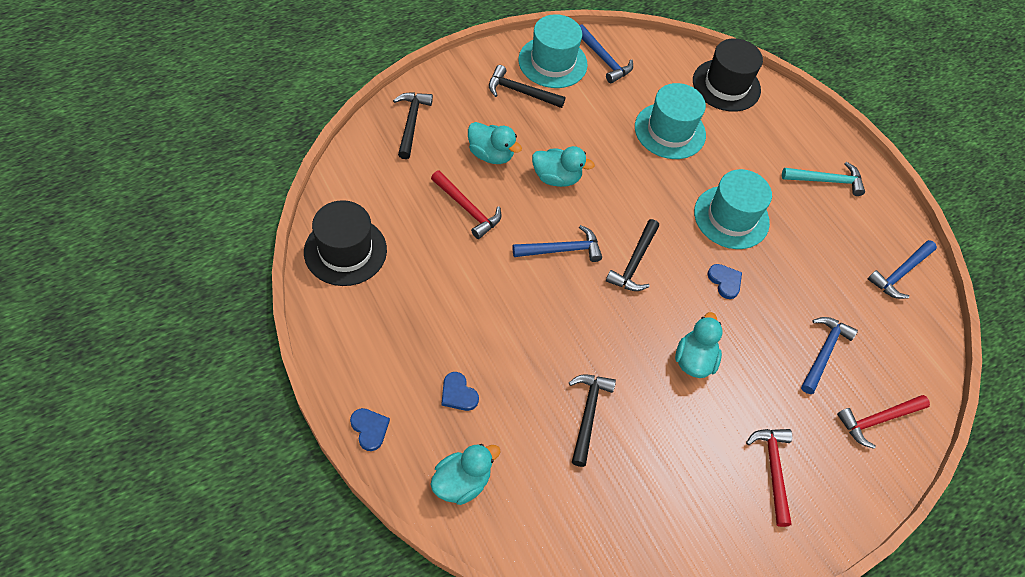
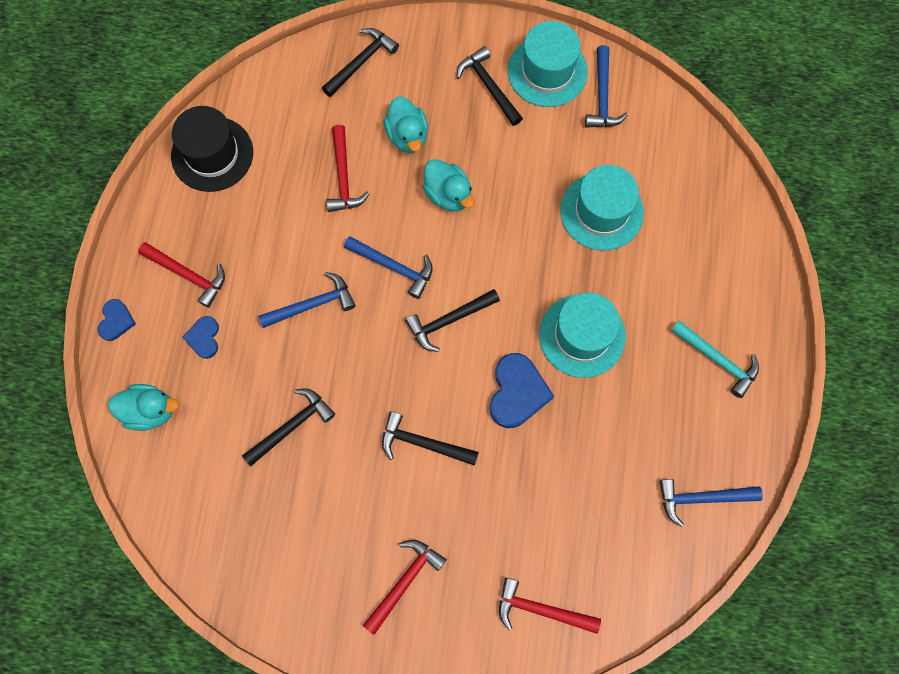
camera: 45 degrees right, 15 degrees up
(403, 354) = (188, 275): none -> red hammer
(694, 360) = (423, 443): turquoise duck -> black hammer
(725, 281) = (517, 392): blue heart -> blue heart, size x1.74
(726, 85) = (707, 197): black hat -> none
(824, 352) = (549, 518): blue hammer -> blue hammer (312, 305)

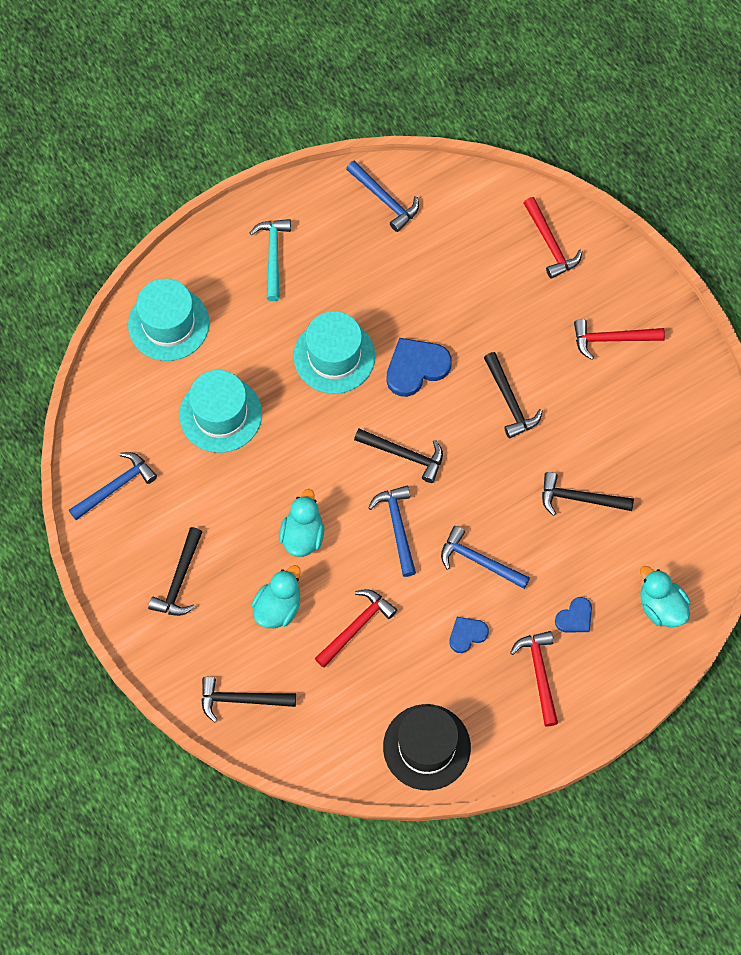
camera: 130 degrees left, 5 degrees down
(116, 321) = (622, 694): blue heart -> blue heart (467, 634)
(547, 71) = (127, 545): turquoise hat -> turquoise hat (168, 324)

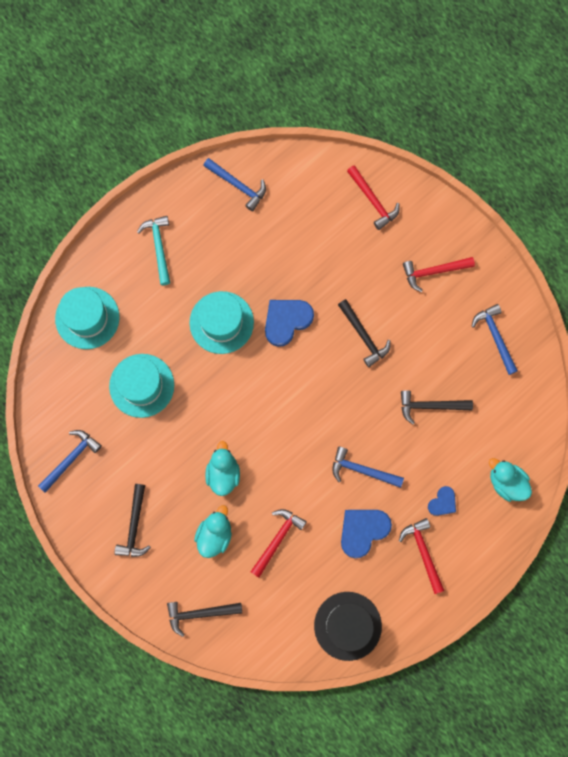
camera: 10 degrees left, 10 degrees up
(397, 527) = (295, 453): blue hammer -> blue hammer (495, 337)
(404, 455) = (290, 394): black hammer -> none
(467, 634) = (363, 531): blue heart -> blue heart, size x1.74

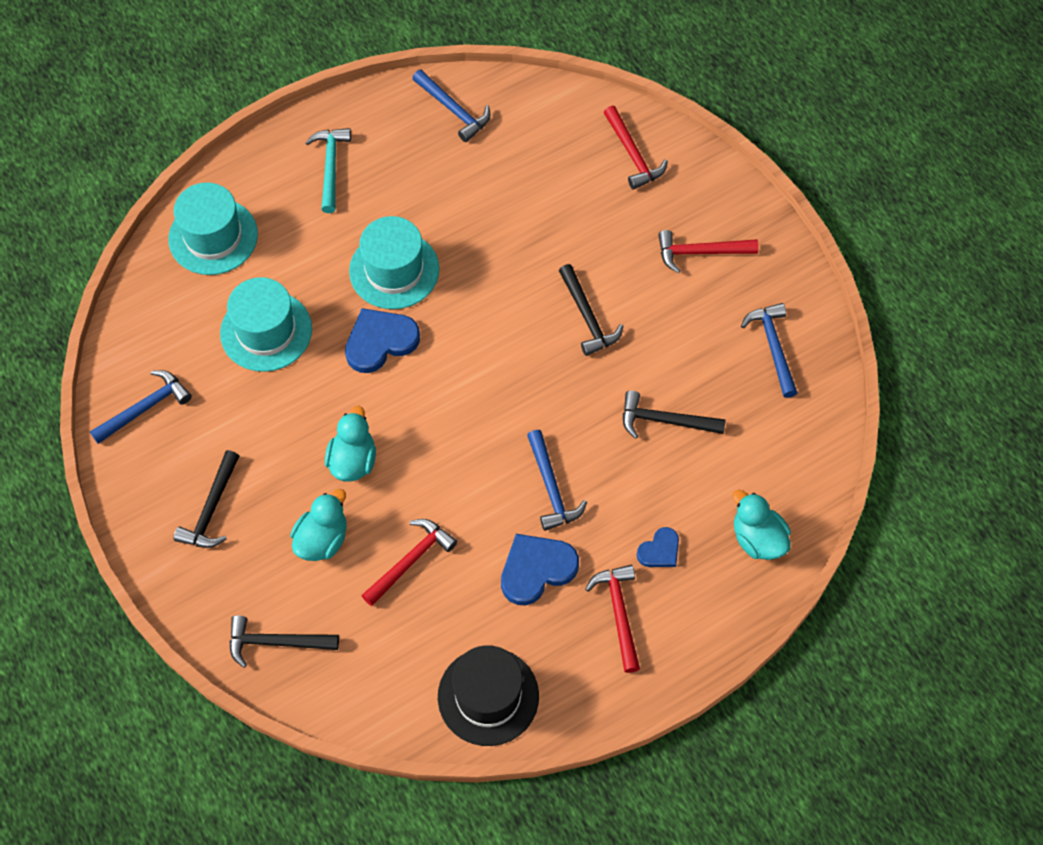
camera: 10 degrees right, 15 degrees down
(286, 321) = (484, 282): blue heart -> blue heart (380, 341)
(362, 470) = (551, 488): blue hammer -> blue hammer turned 135 degrees counterclockwise

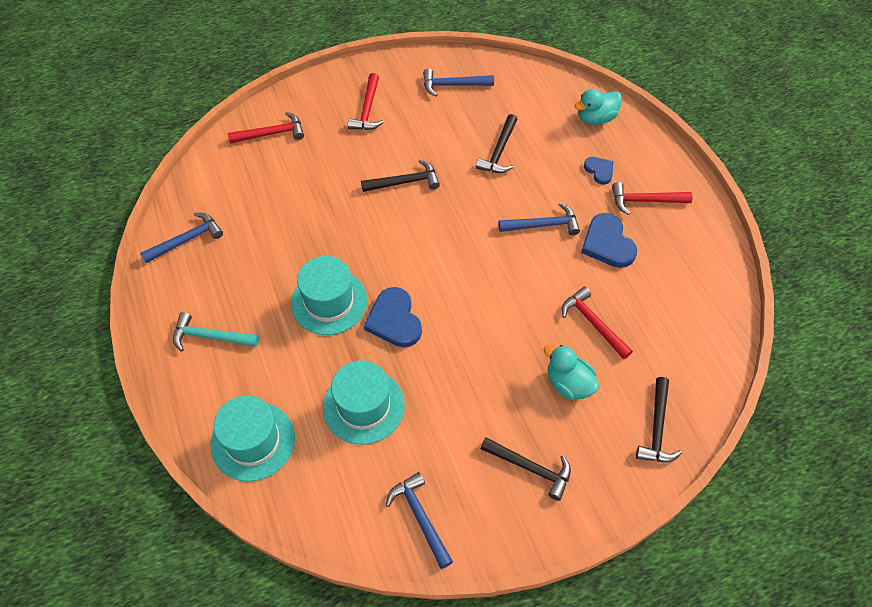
camera: 80 degrees left, 5 degrees down
(353, 460) = (500, 353): turquoise duck -> none
(488, 696) = (705, 287): black hat -> none

